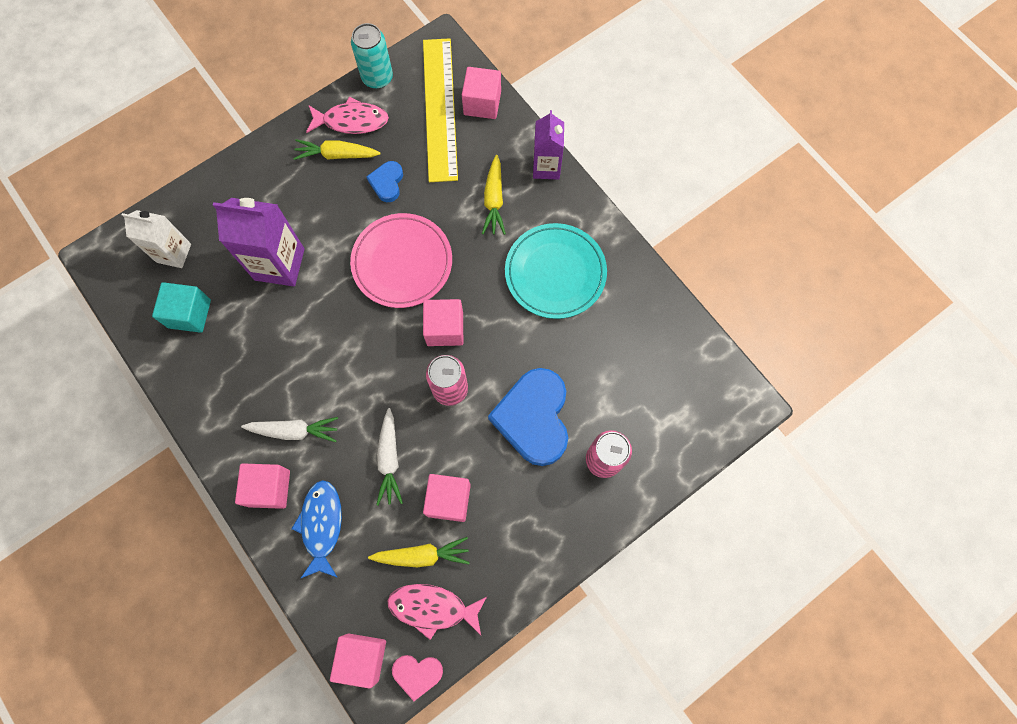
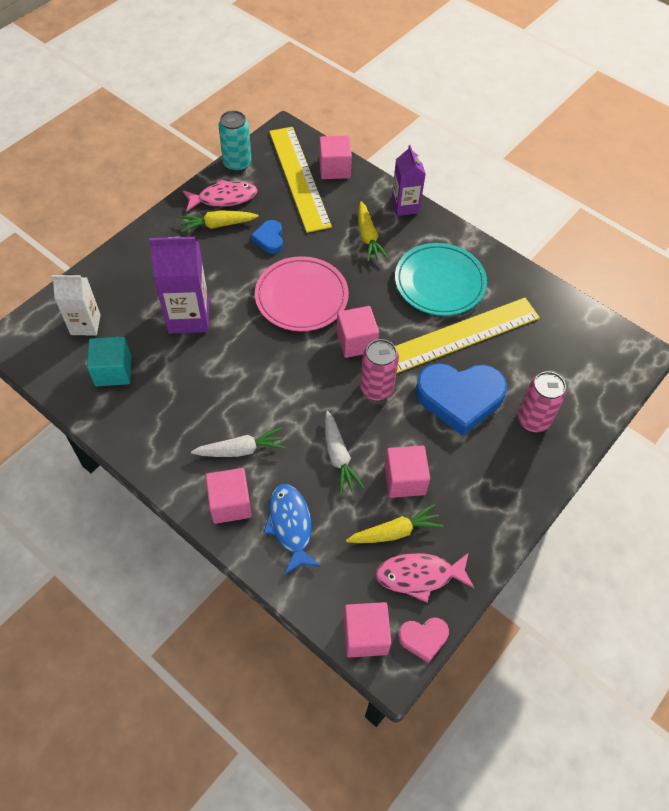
camera: 15 degrees left, 15 degrees down
(533, 418) = (459, 398): blue heart -> blue heart turned 75 degrees counterclockwise
(560, 343) = (462, 335): none -> yellow ruler

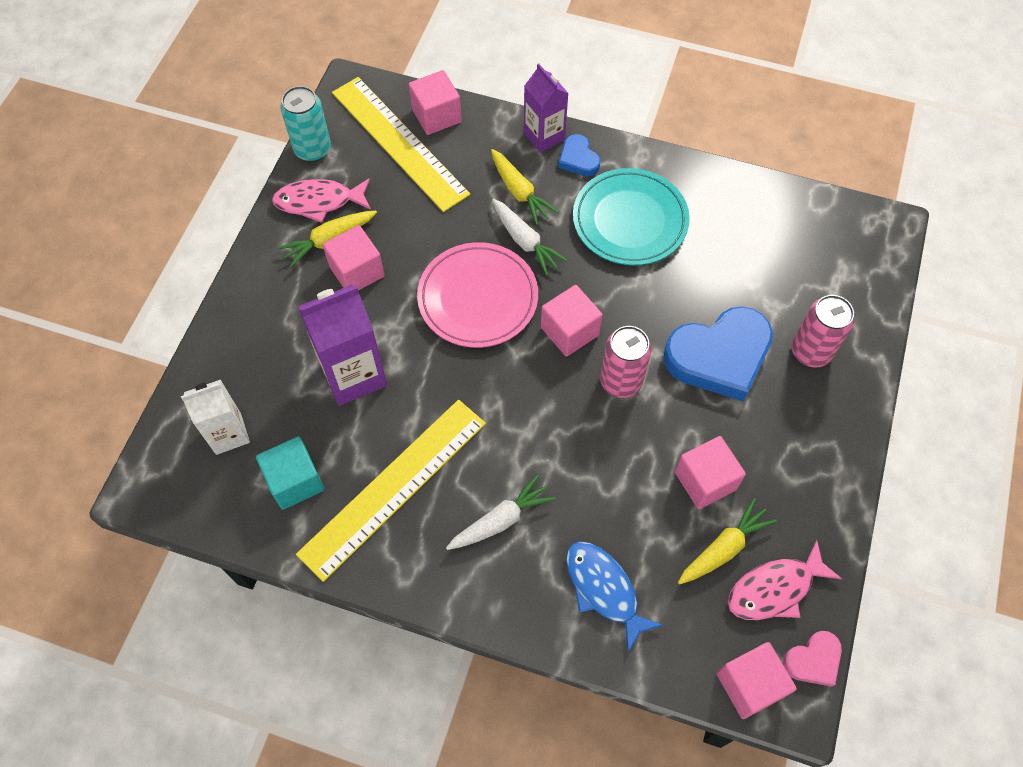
camera: 20 degrees left, 5 degrees up
(224, 198) = (319, 202): pink fish -> pink fish turned 150 degrees counterclockwise
(230, 503) = (521, 592): pink cube -> pink cube (357, 271)
(269, 239) = (402, 236): blue heart -> blue heart (578, 159)
(338, 456) = (617, 483): white carrot -> white carrot (525, 241)
(462, 335) = (686, 277): yellow ruler -> yellow ruler (394, 487)

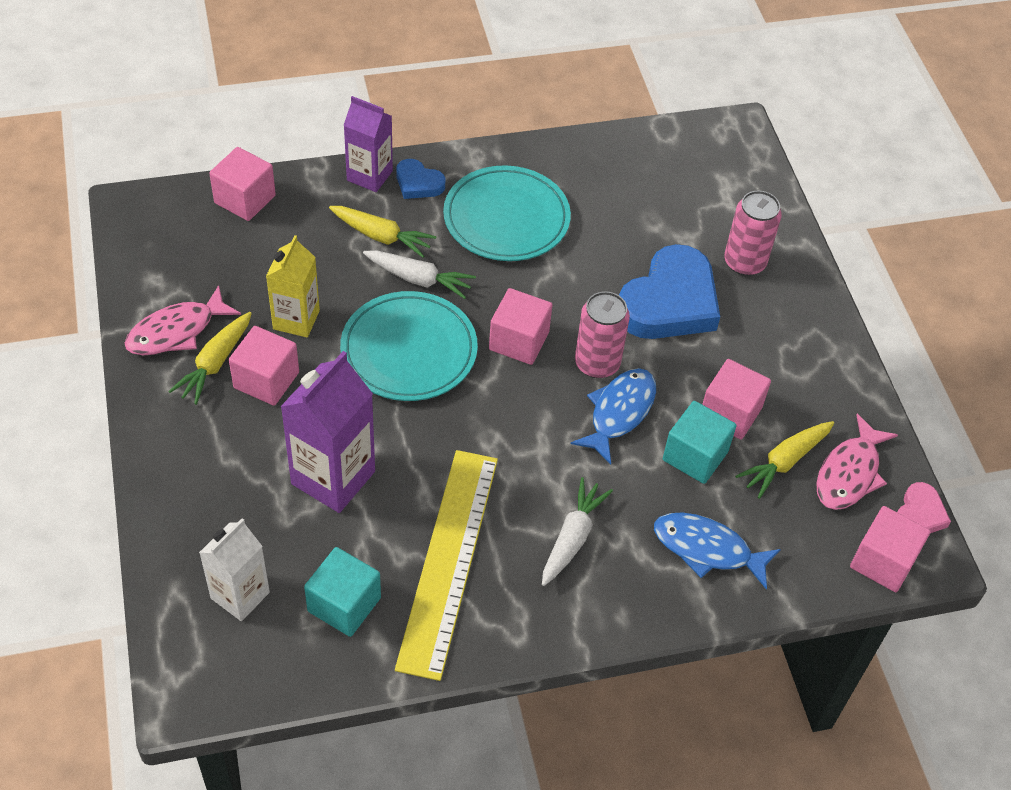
camera: 35 degrees left, 10 degrees down
(312, 149) = (132, 284): turquoise can -> none
(399, 142) = (223, 240): yellow ruler -> none
(410, 232) = (296, 320): none -> yellow carton
(478, 298) = (409, 350): pink plate -> turquoise plate
(610, 433) = (619, 412): none -> blue fish
(649, 503) = (695, 456): none -> turquoise cube
(723, 548) = (784, 461): yellow carrot -> yellow carrot turned 150 degrees counterclockwise

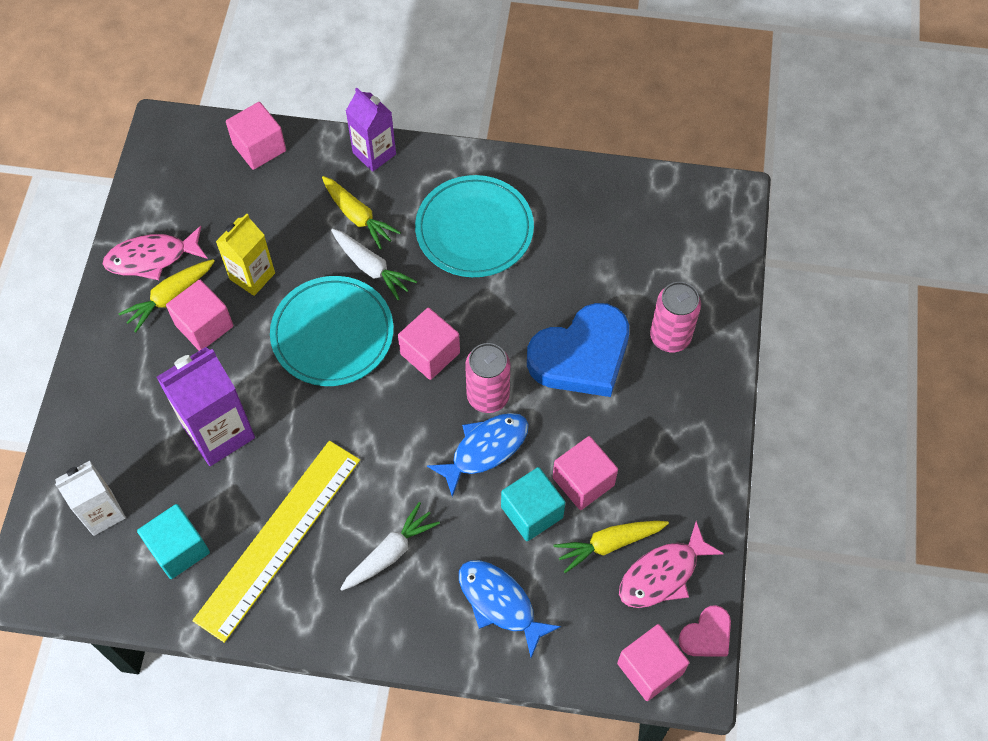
camera: 25 degrees right, 10 degrees up
(418, 183) = (413, 172): blue heart -> none

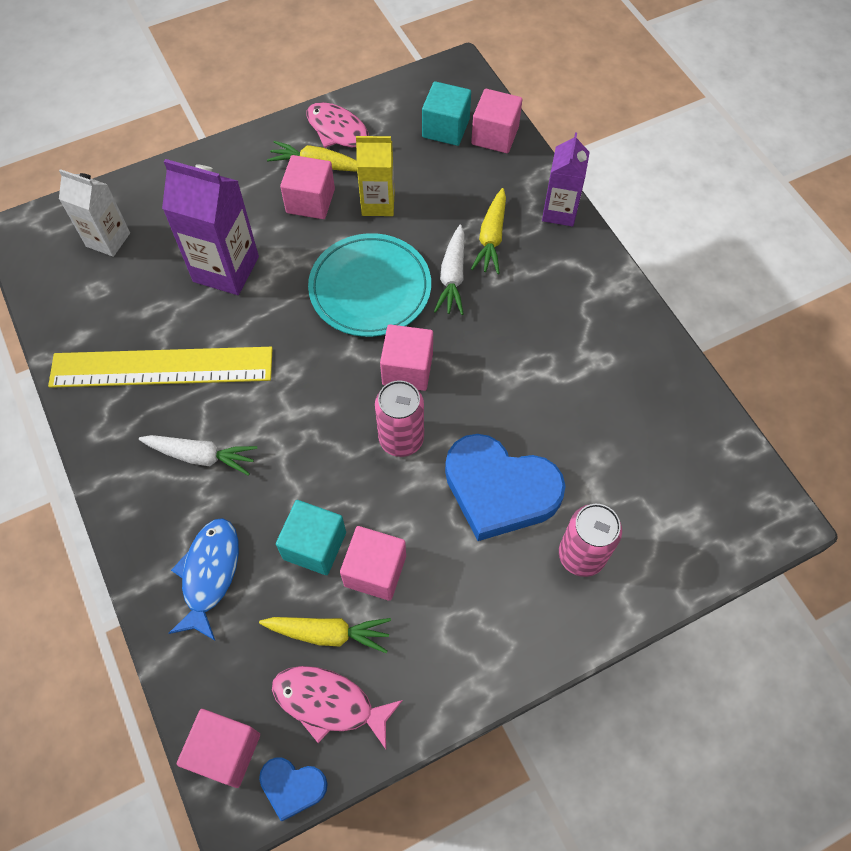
camera: 55 degrees right, 0 degrees up
(179, 549) = (109, 306): turquoise cube -> turquoise cube (445, 128)
(474, 230) = (552, 327): turquoise plate -> none
(485, 449) = (348, 469): blue fish -> none
(609, 544) = (328, 633): yellow carrot -> yellow carrot turned 150 degrees clockwise
(706, 635) = (292, 786): pink heart -> blue heart

